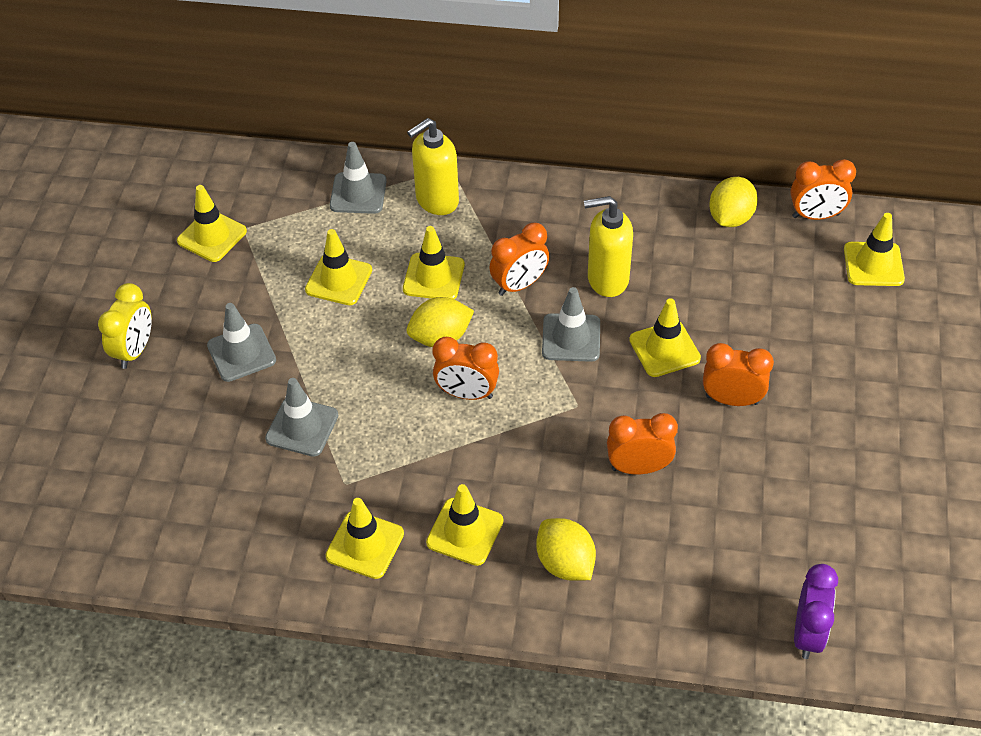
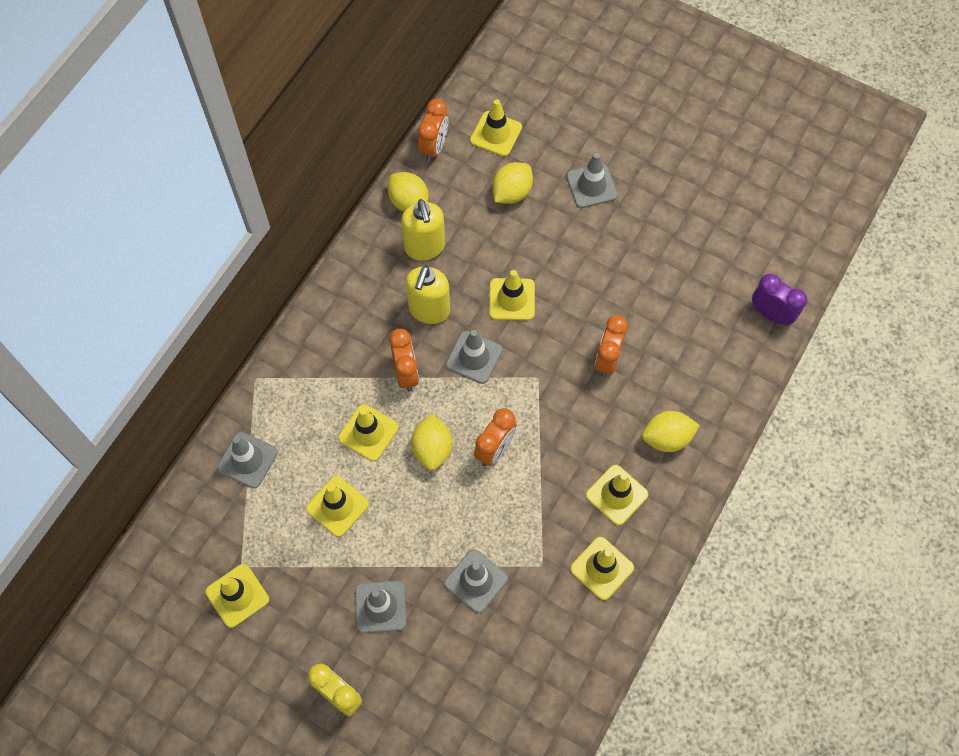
camera: 70 degrees left, 15 degrees up
(436, 200) = (287, 401): yellow soap dispenser -> yellow soap dispenser (425, 247)
(731, 400) = (574, 276): orange clock -> none
(804, 304) = (512, 193): none -> yellow lemon
(867, 378) = (591, 186): none -> grey traffic cone

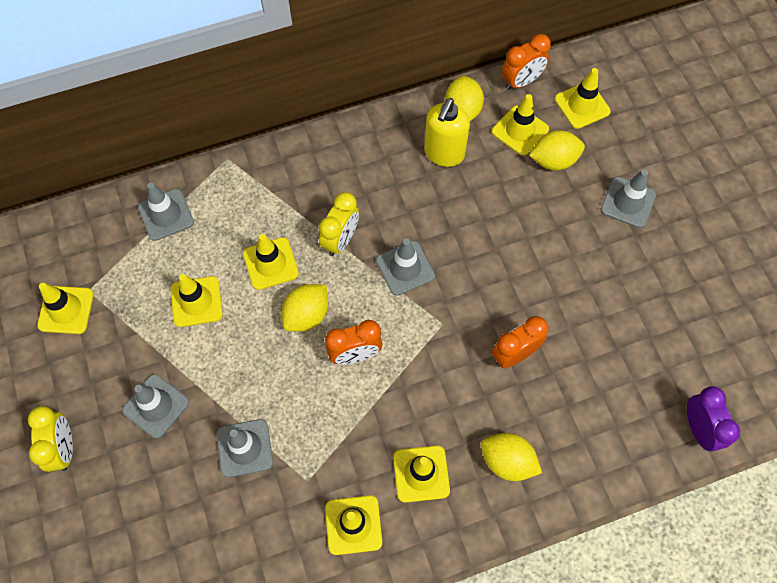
camera: 40 degrees right, 0 degrees up
(406, 373) = (340, 240): orange clock -> yellow clock
(429, 310) = (403, 204): yellow soap dispenser -> none
(512, 299) = (477, 245): yellow traffic cone -> yellow traffic cone (520, 130)

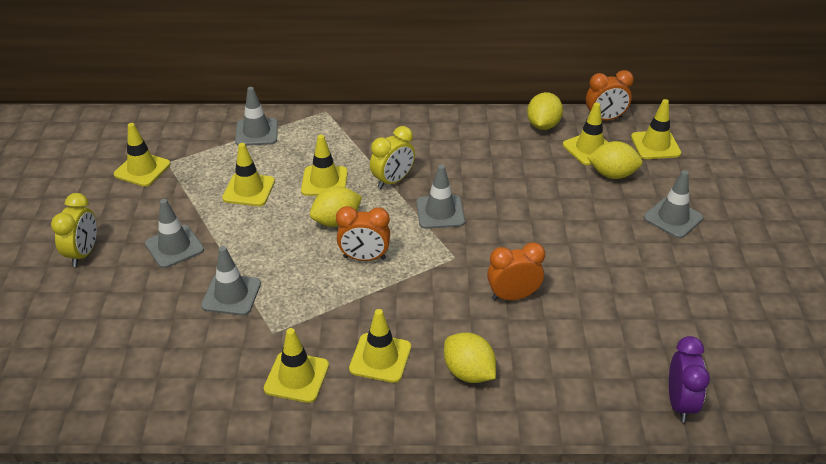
camera: 20 degrees right, 25 degrees down
(444, 153) = (513, 148): yellow soap dispenser -> none

